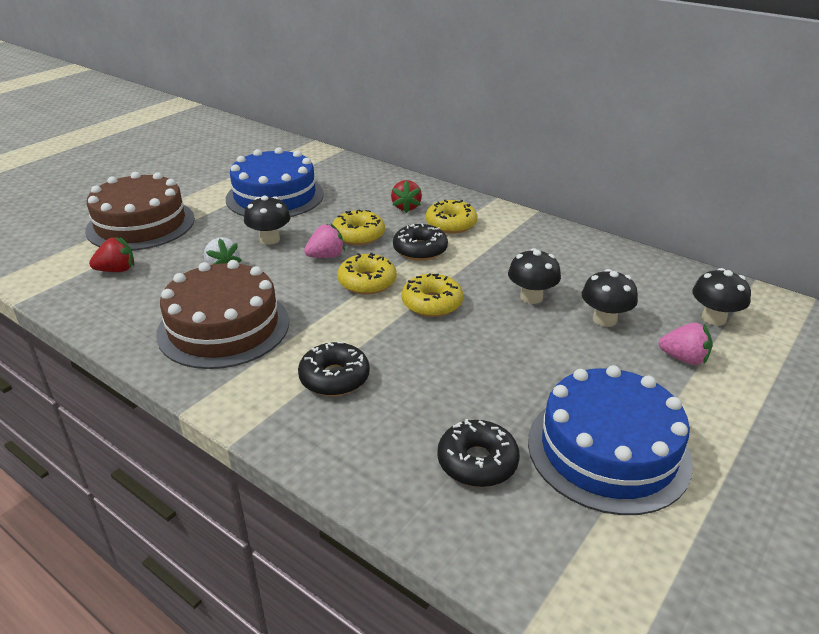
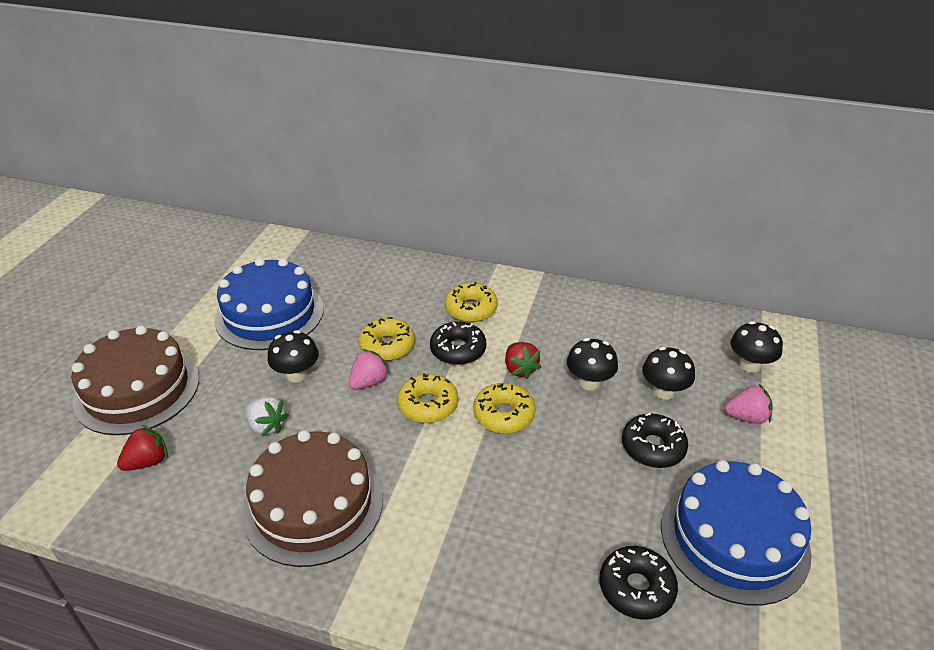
camera: 20 degrees left, 5 degrees up
(334, 378) = (459, 534): black donut -> black donut (653, 447)
(406, 207) = (415, 297): red strawberry -> red strawberry (520, 369)

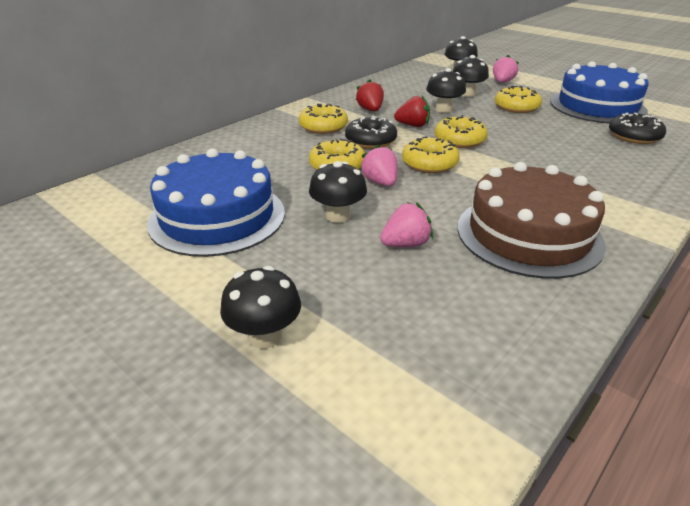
camera: 65 degrees left, 5 degrees down
(137, 389) = (264, 336): brown cake -> black mushroom
(148, 461) = (416, 339): red strawberry -> red strawberry (370, 110)
(267, 426) = (405, 244): white strawberry -> pink strawberry
(653, 447) = (516, 107): black donut -> yellow donut

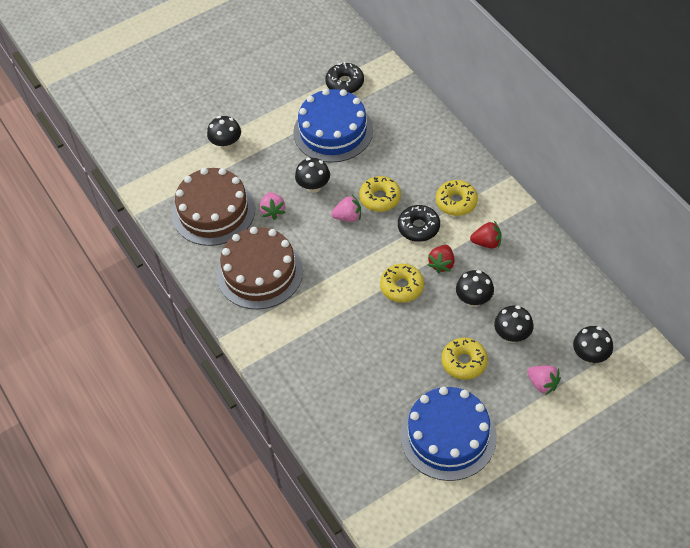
camera: 110 degrees right, 20 degrees up
(429, 164) = (366, 253): yellow donut -> none
(446, 312) = (213, 211): none -> brown cake
(634, 136) = (370, 421): black donut -> black donut (345, 83)

